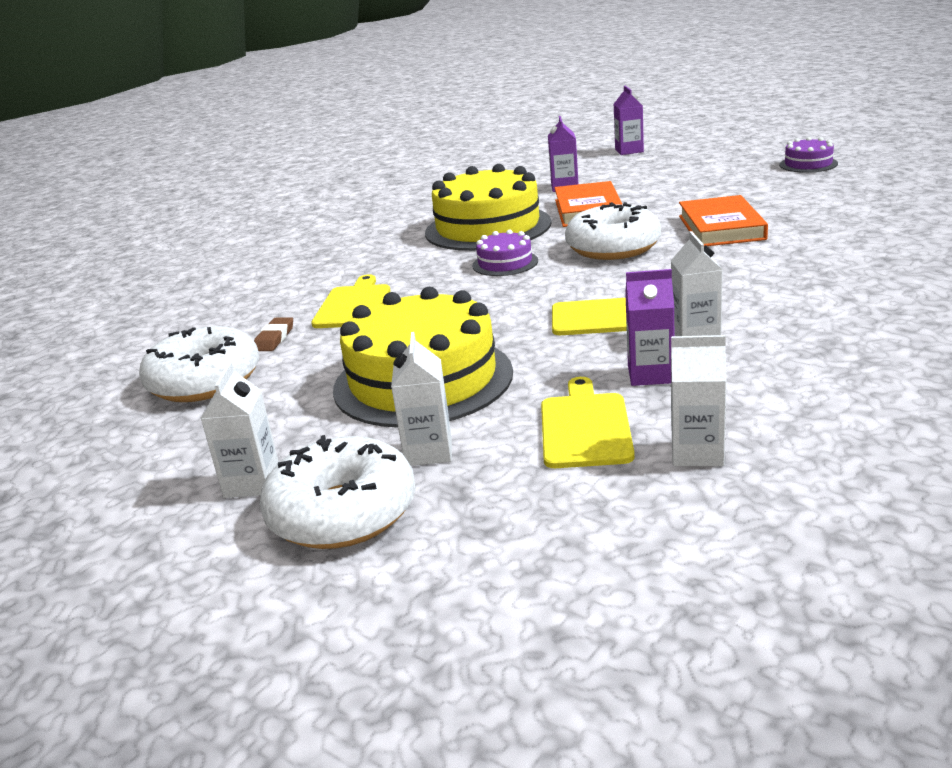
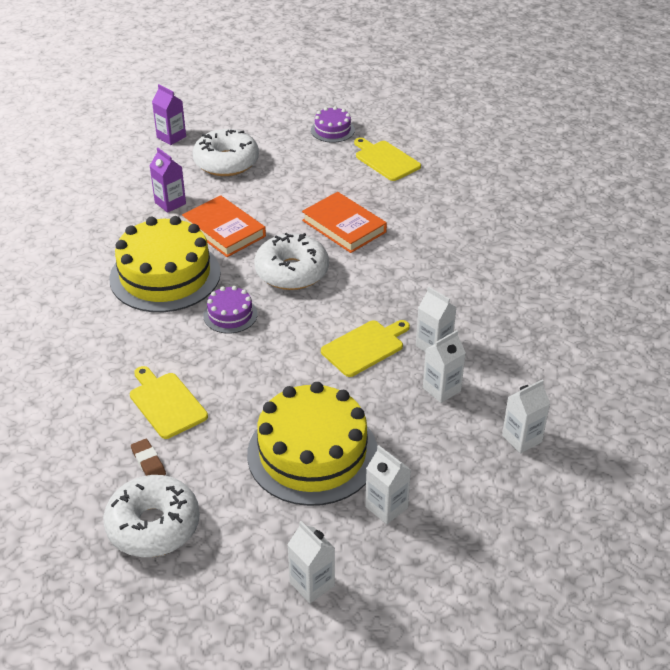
camera: 45 degrees left, 15 degrees up
(342, 513) = (393, 573): white donut -> white donut (226, 162)
(584, 427) = (450, 447): yellow cutting board -> yellow cutting board (385, 160)
(650, 374) = (441, 389): purple carton -> white carton

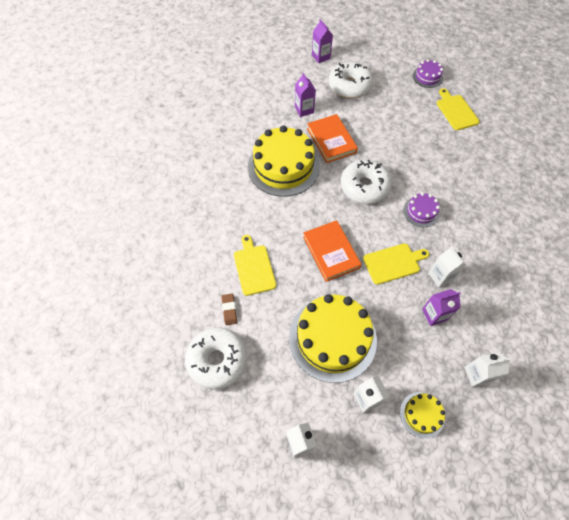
camera: 20 degrees right, 20 degrees up
(230, 315) = (314, 210): purple cake -> purple cake (421, 212)
(344, 226) = (410, 159): orange book -> orange book (331, 252)
(441, 389) = (434, 314): white carton -> purple carton
(467, 502) = (422, 414): none -> yellow cake

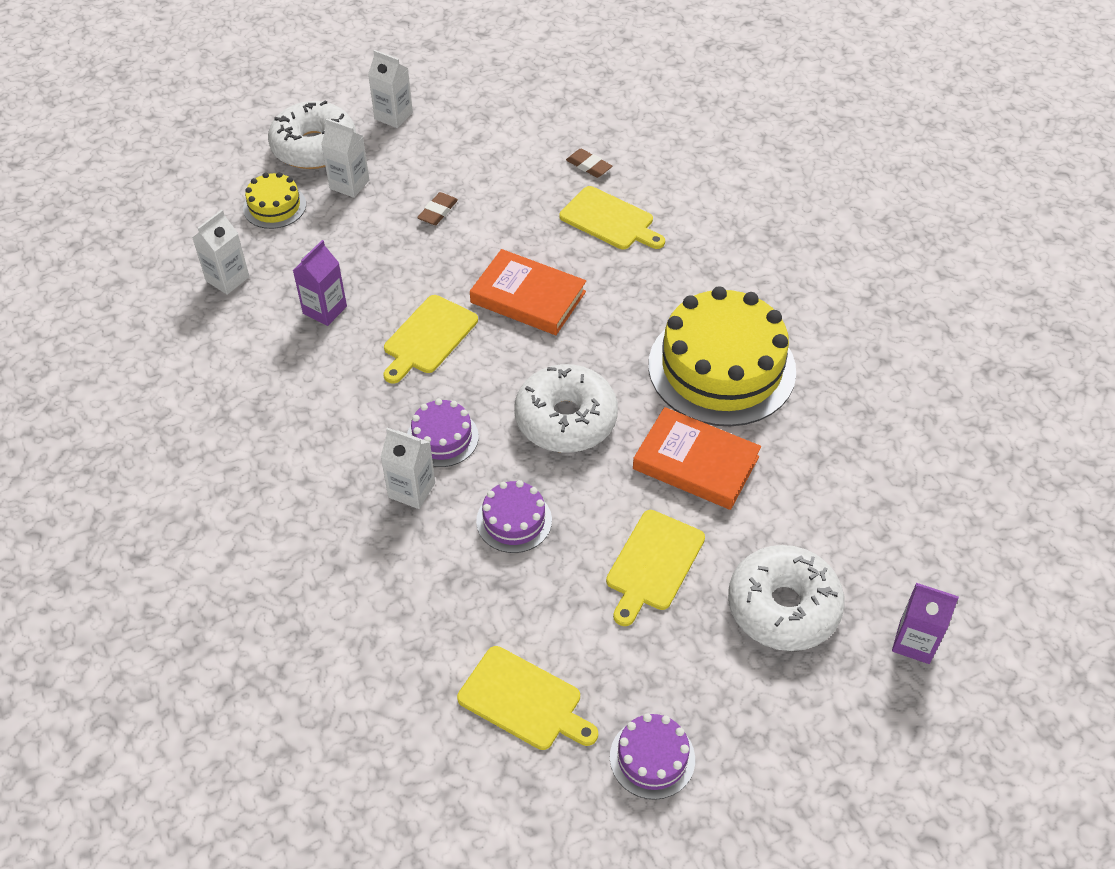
camera: 140 degrees right, 10 degrees down
(217, 360) = (549, 122): white donut -> white donut (314, 147)
(304, 110) = (805, 490): purple carton -> none
(332, 338) = (438, 211): yellow cake -> brown eraser
(379, 120) = (653, 564): none -> yellow cutting board
(416, 163) = (514, 520): none -> purple cake
(440, 276) = (347, 361): white carton -> white carton (411, 490)

